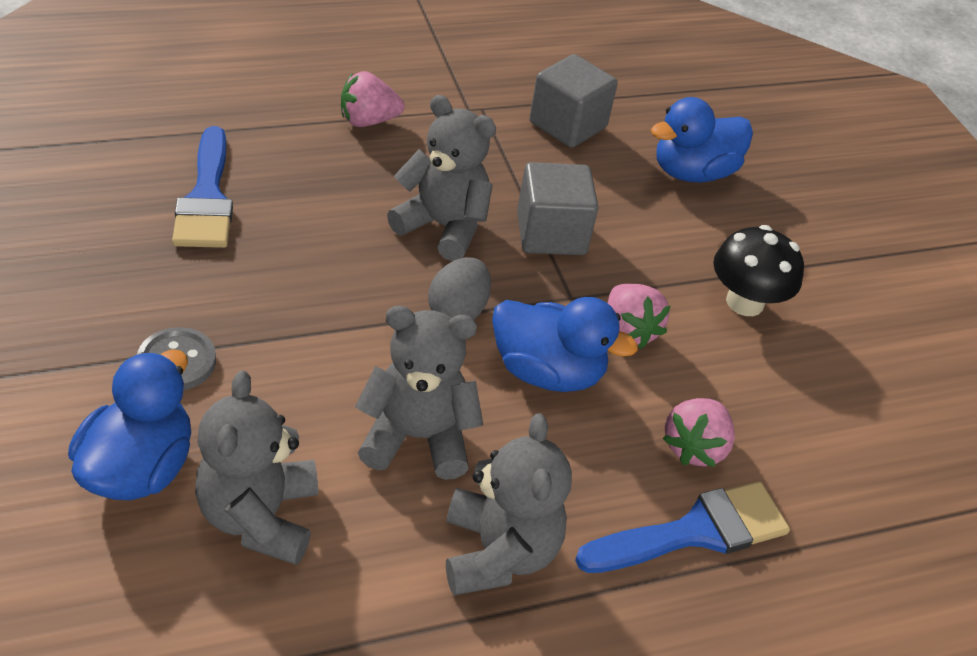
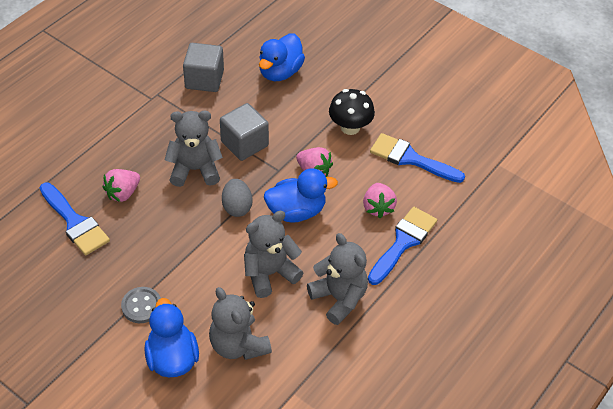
camera: 30 degrees left, 5 degrees up
(368, 121) = (110, 134): pink strawberry -> pink strawberry (123, 193)
(816, 405) = (410, 159): none -> blue brush

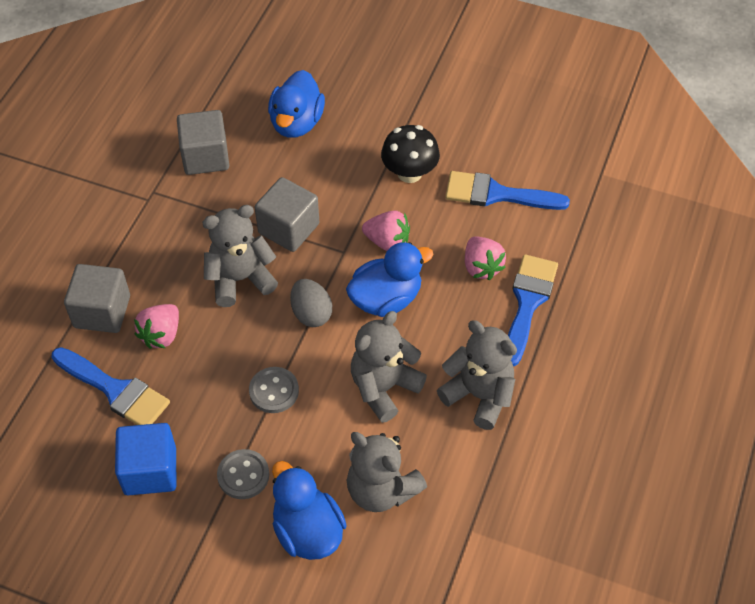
camera: 15 degrees left, 5 degrees up
(77, 284) = (150, 471): none -> blue cube
(88, 166) = (102, 312): none -> grey cube
(187, 254) = (274, 391): none -> grey button

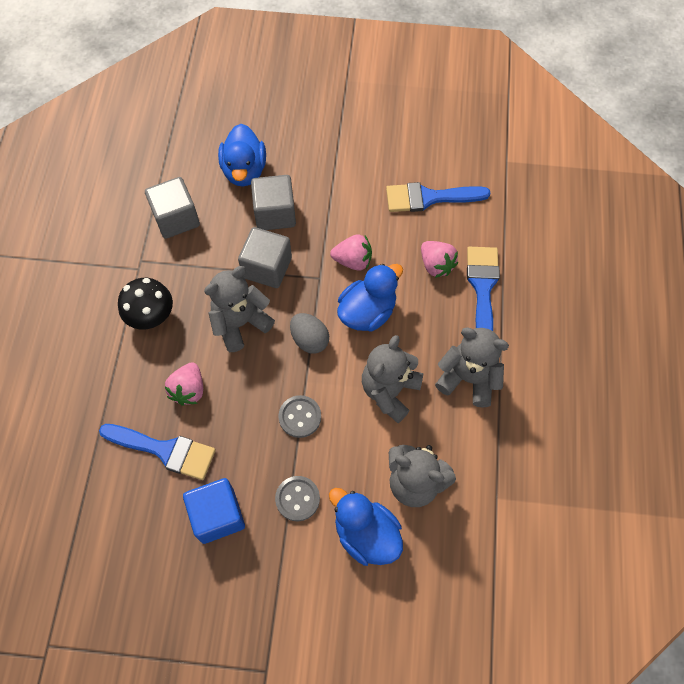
camera: 15 degrees left, 10 degrees up
(102, 312) = (131, 381): grey cube -> grey cube (275, 213)
(409, 173) = (352, 195): black mushroom -> black mushroom (151, 316)

